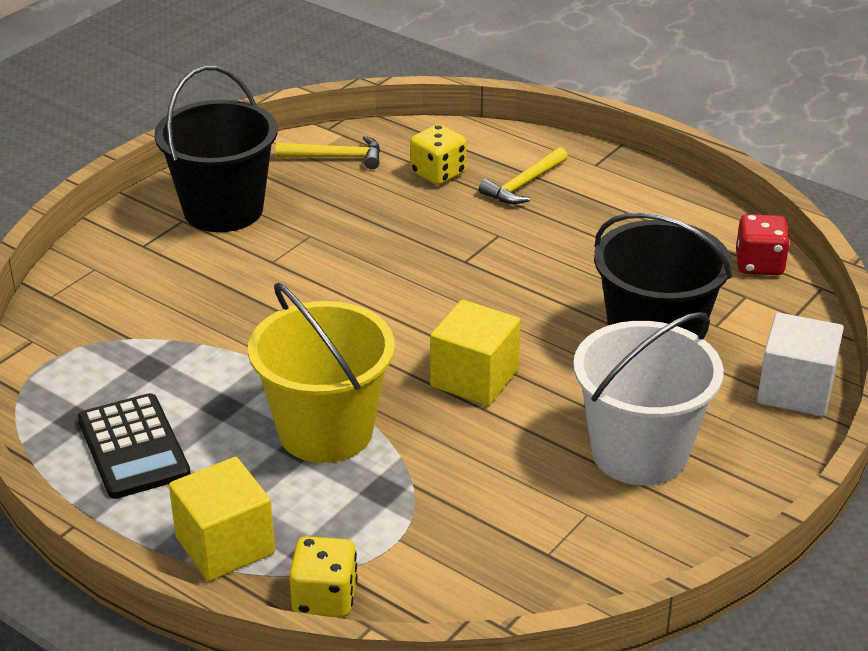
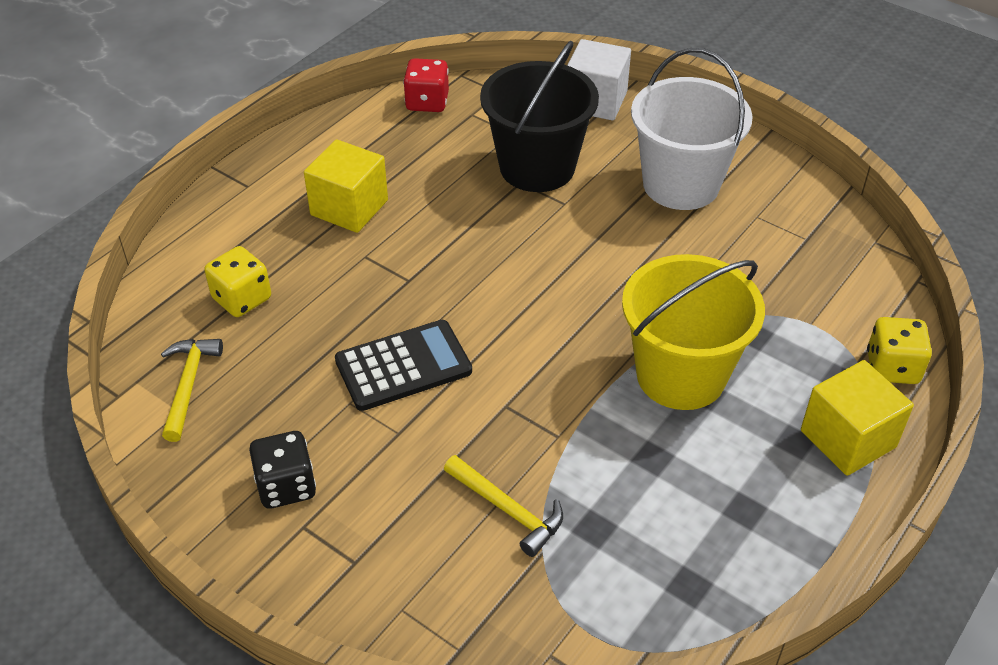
camera: 90 degrees left, 10 degrees up
(133, 447) = (726, 525): black calculator -> black calculator (403, 366)
(223, 210) = (286, 486): black bucket -> black dice
(474, 378) = (594, 275): yellow cube -> yellow cube (349, 208)
(524, 185) = (276, 235): yellow hammer -> yellow hammer (507, 510)

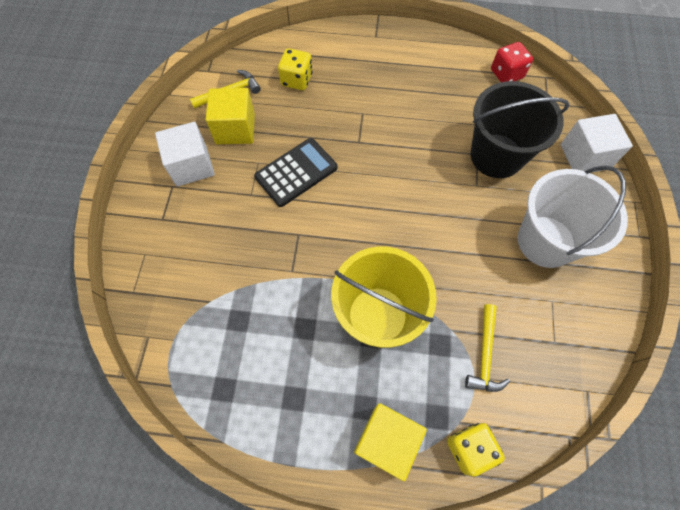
camera: 60 degrees right, 20 degrees up
(286, 486) = (191, 166): black dice -> white cube
(349, 208) = (392, 86): yellow cube -> yellow cube (235, 129)
(403, 366) = (296, 172): black calculator -> black calculator turned 75 degrees counterclockwise
(507, 510) = (228, 271): yellow hammer -> yellow hammer (485, 354)

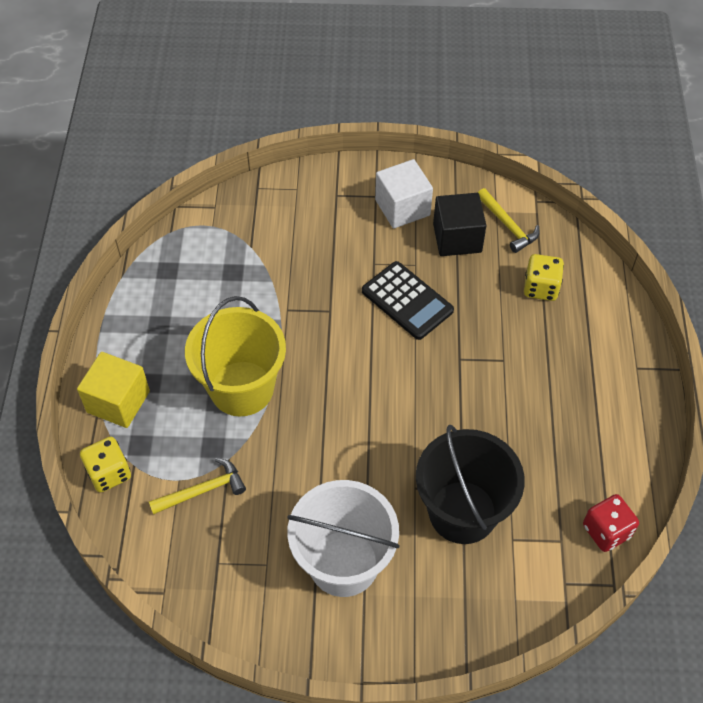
camera: 85 degrees right, 10 degrees down
(235, 129) = (457, 238): yellow cube -> black cube
(485, 354) = (202, 490): yellow hammer -> yellow hammer turned 150 degrees clockwise
(584, 156) = (479, 624): white cube -> none

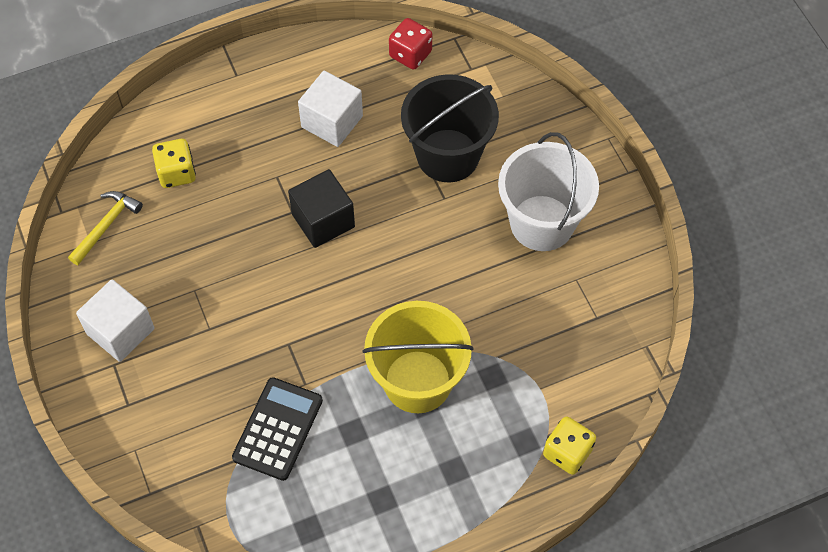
camera: 115 degrees left, 5 degrees up
(118, 402) = (490, 488): yellow cube -> none
(202, 490) = (539, 362): yellow hammer -> none
(407, 301) = (244, 279): black calculator -> black calculator (278, 429)
(457, 238) = (142, 265): black cube -> black cube (323, 220)
(547, 426) = (332, 121): none -> white cube

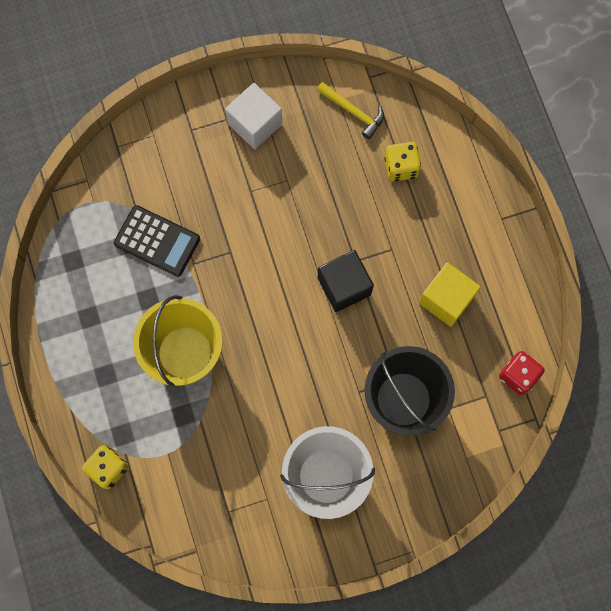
camera: 95 degrees right, 15 degrees up
(332, 121) = (446, 299): white cube -> yellow cube

